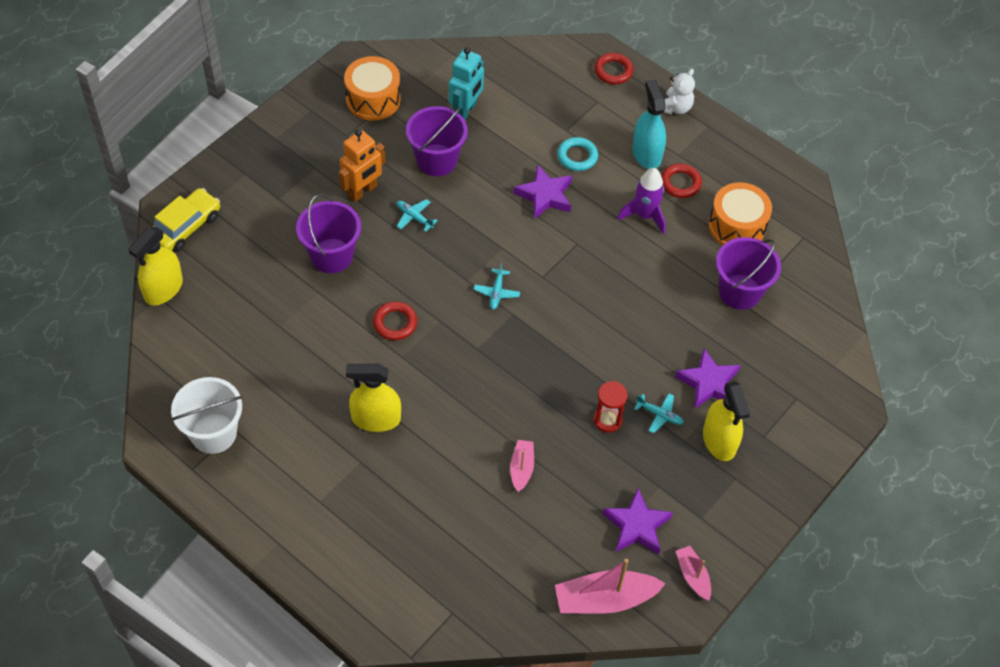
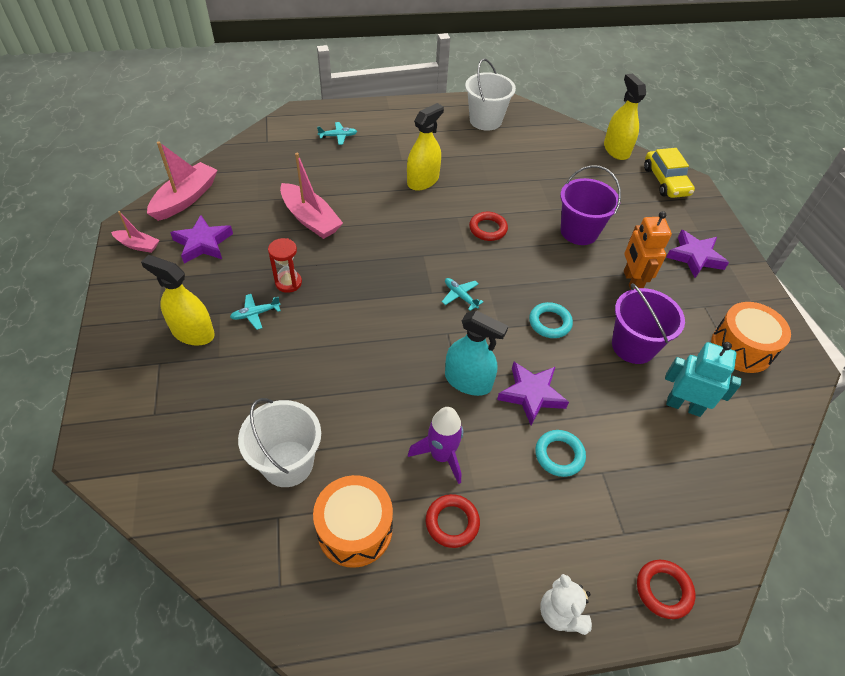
camera: 130 degrees right, 5 degrees down
(414, 217) = (579, 295): turquoise plane -> turquoise plane (338, 136)
(465, 220) = (550, 323): none -> turquoise ring
(466, 111) = (684, 406): turquoise robot -> turquoise robot turned 135 degrees clockwise
(521, 468) = (310, 219): pink boat -> pink boat, size x1.80
(646, 154) = (515, 522): turquoise spray bottle -> turquoise spray bottle (468, 381)
(708, 383) = (240, 365): purple star -> purple star (695, 257)
(739, 292) = (287, 463): purple bucket -> white bucket

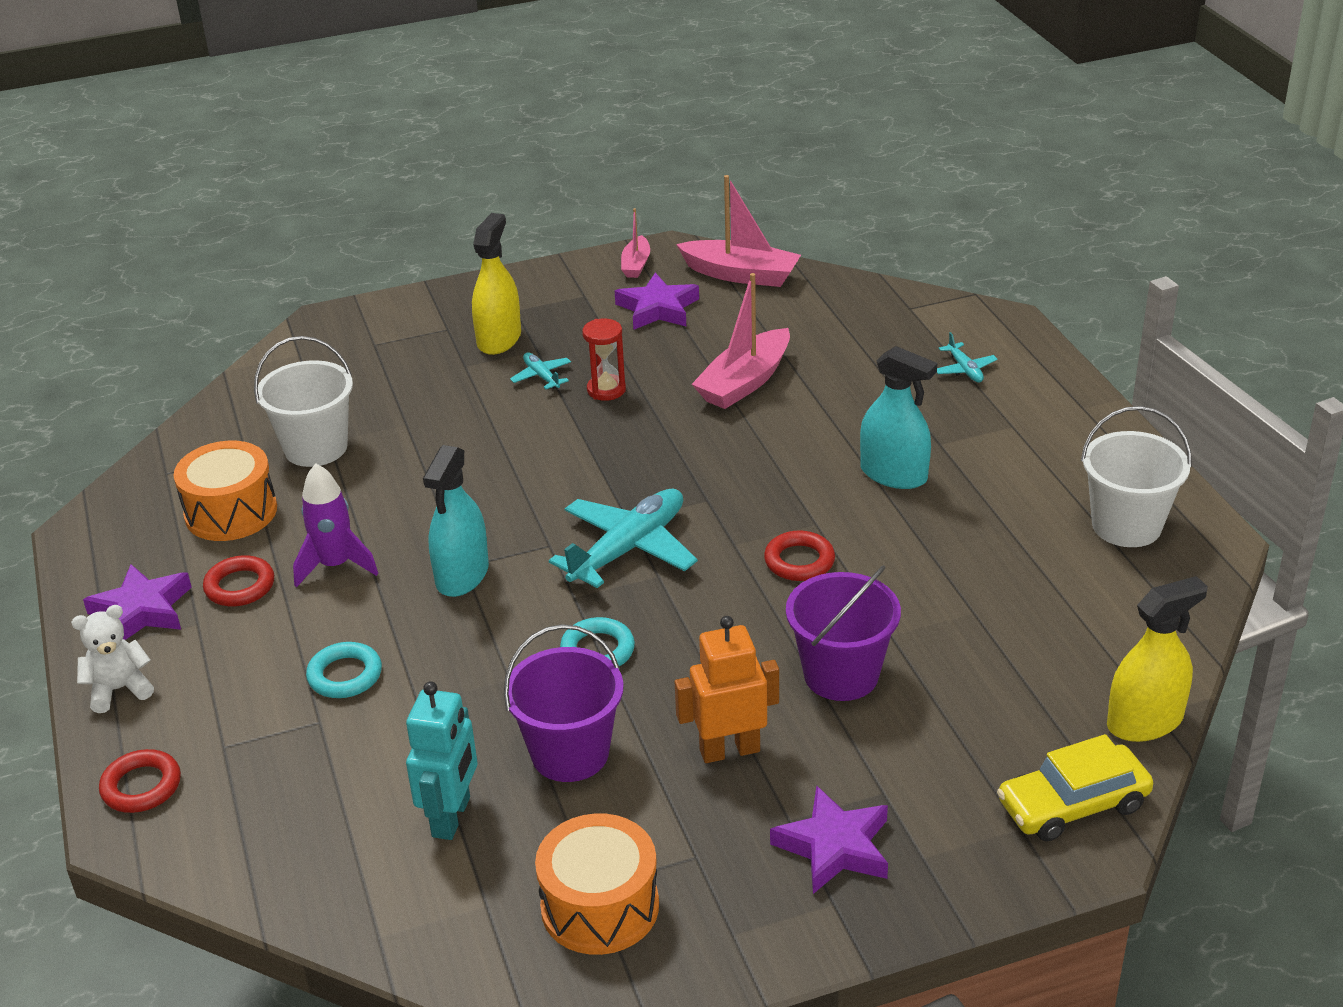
camera: 85 degrees right, 15 degrees down
(423, 181) = (893, 474): yellow spray bottle -> turquoise spray bottle
(460, 296) = (628, 548): turquoise plane -> turquoise plane, size x2.14
(531, 394) = (448, 640): purple star -> purple star (142, 610)

